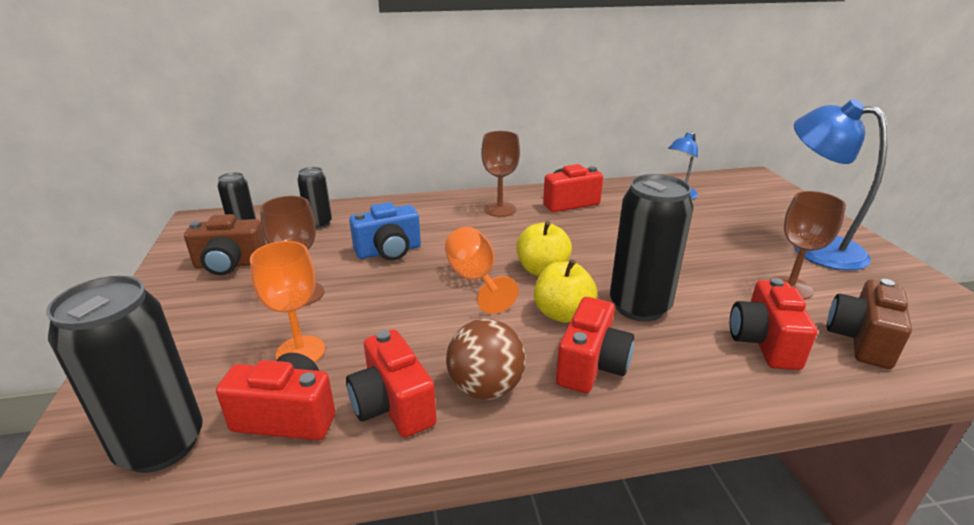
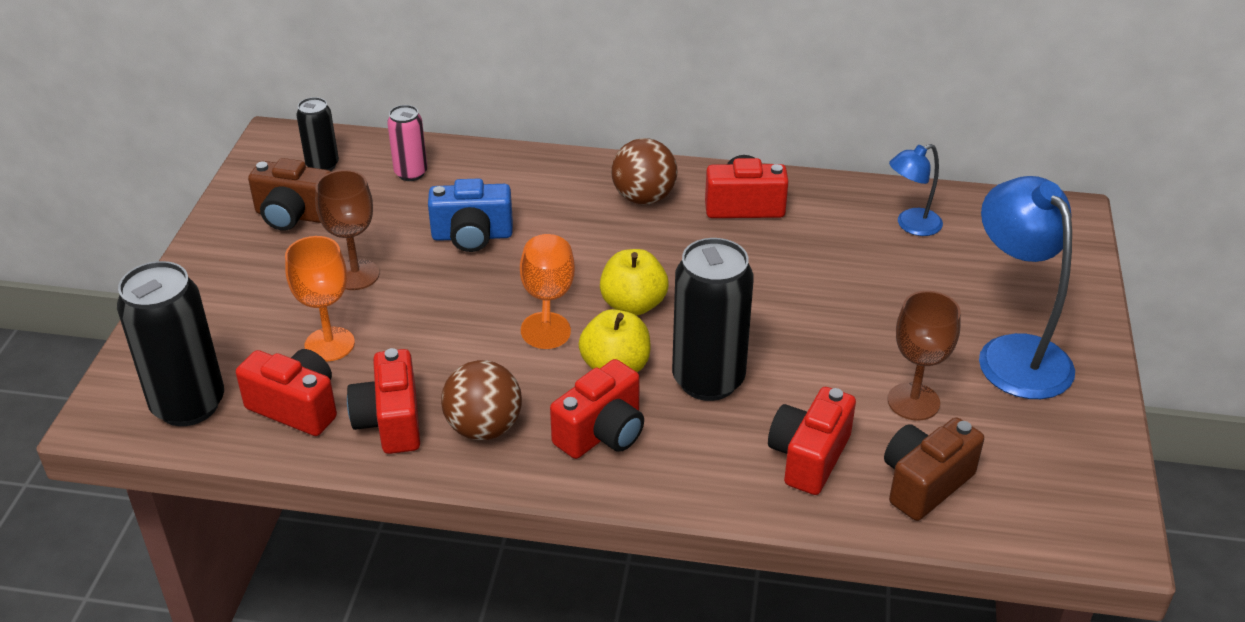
camera: 20 degrees right, 10 degrees up
(319, 223) = (411, 173): black can -> pink can
(499, 209) = (644, 198): brown goblet -> brown ball

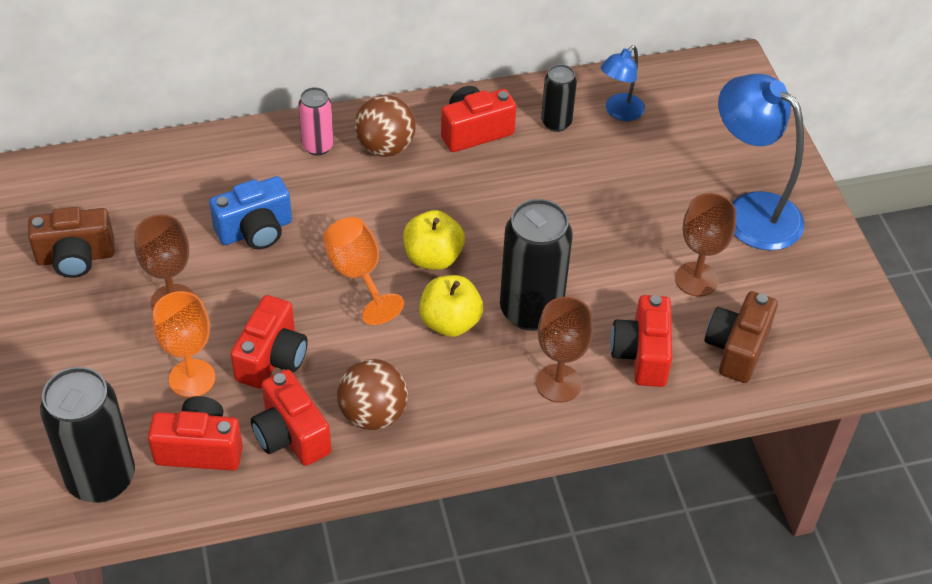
camera: 25 degrees left, 10 degrees up
(322, 165) = (69, 195): black can -> black can (556, 123)
(411, 173) = (160, 180): pink can -> pink can (317, 146)
(602, 433) = (471, 387): red camera -> red camera (272, 358)
(698, 457) = (558, 383): none -> brown goblet

